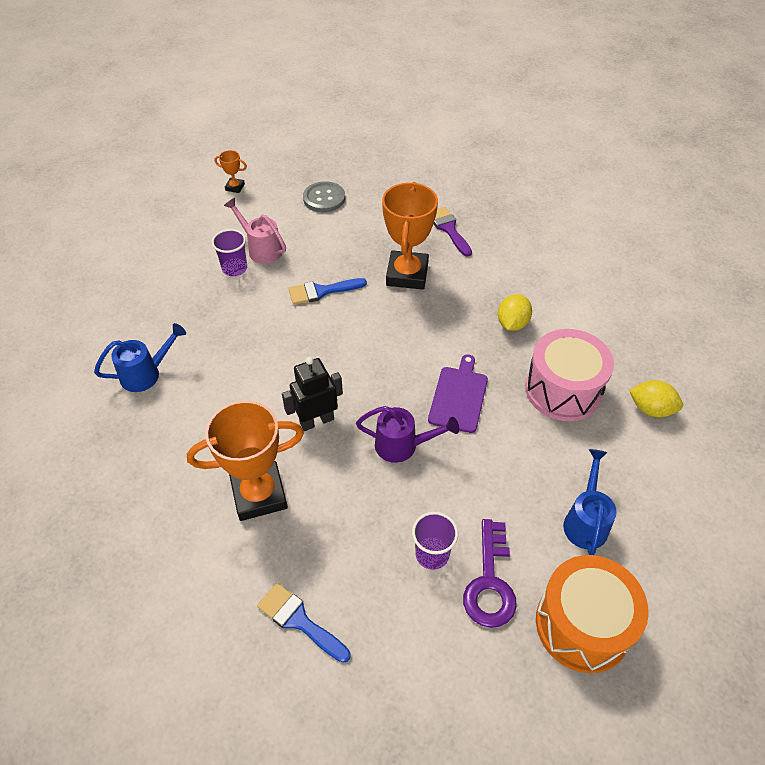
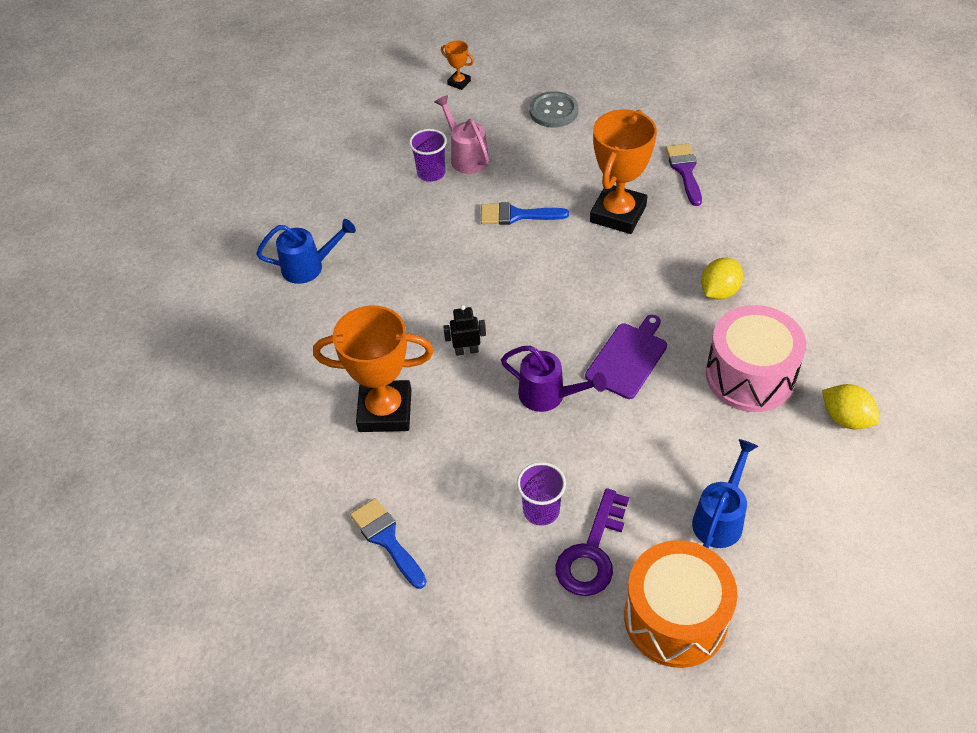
camera: 20 degrees right, 0 degrees up
(316, 421) = (466, 351): black robot -> black robot, size x0.64

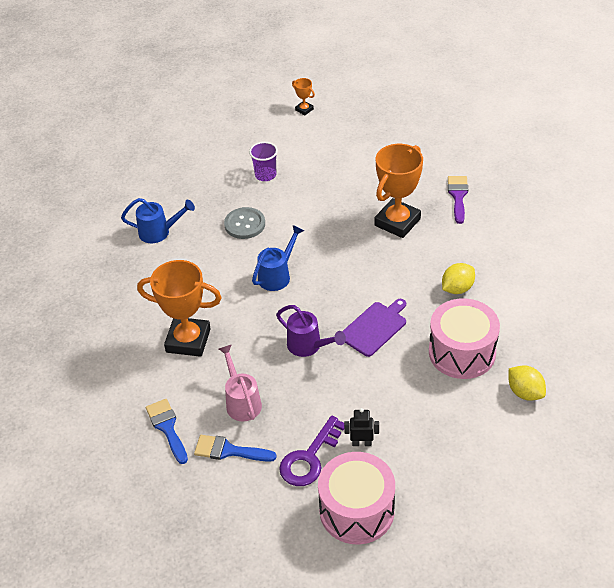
camera: 10 degrees right, 5 degrees down
(466, 157) = (295, 166): pink watering can -> pink watering can (242, 402)
(466, 351) = (257, 306): black robot -> black robot (361, 443)
(516, 215) = (320, 214): blue brush -> blue brush (229, 450)
(541, 510) = (281, 424): purple cup -> none
(553, 111) = (370, 139): grey button -> grey button (245, 224)
(675, 618) = (356, 510): orange drum -> pink drum
(720, 518) = (409, 448): blue watering can -> blue watering can (277, 275)

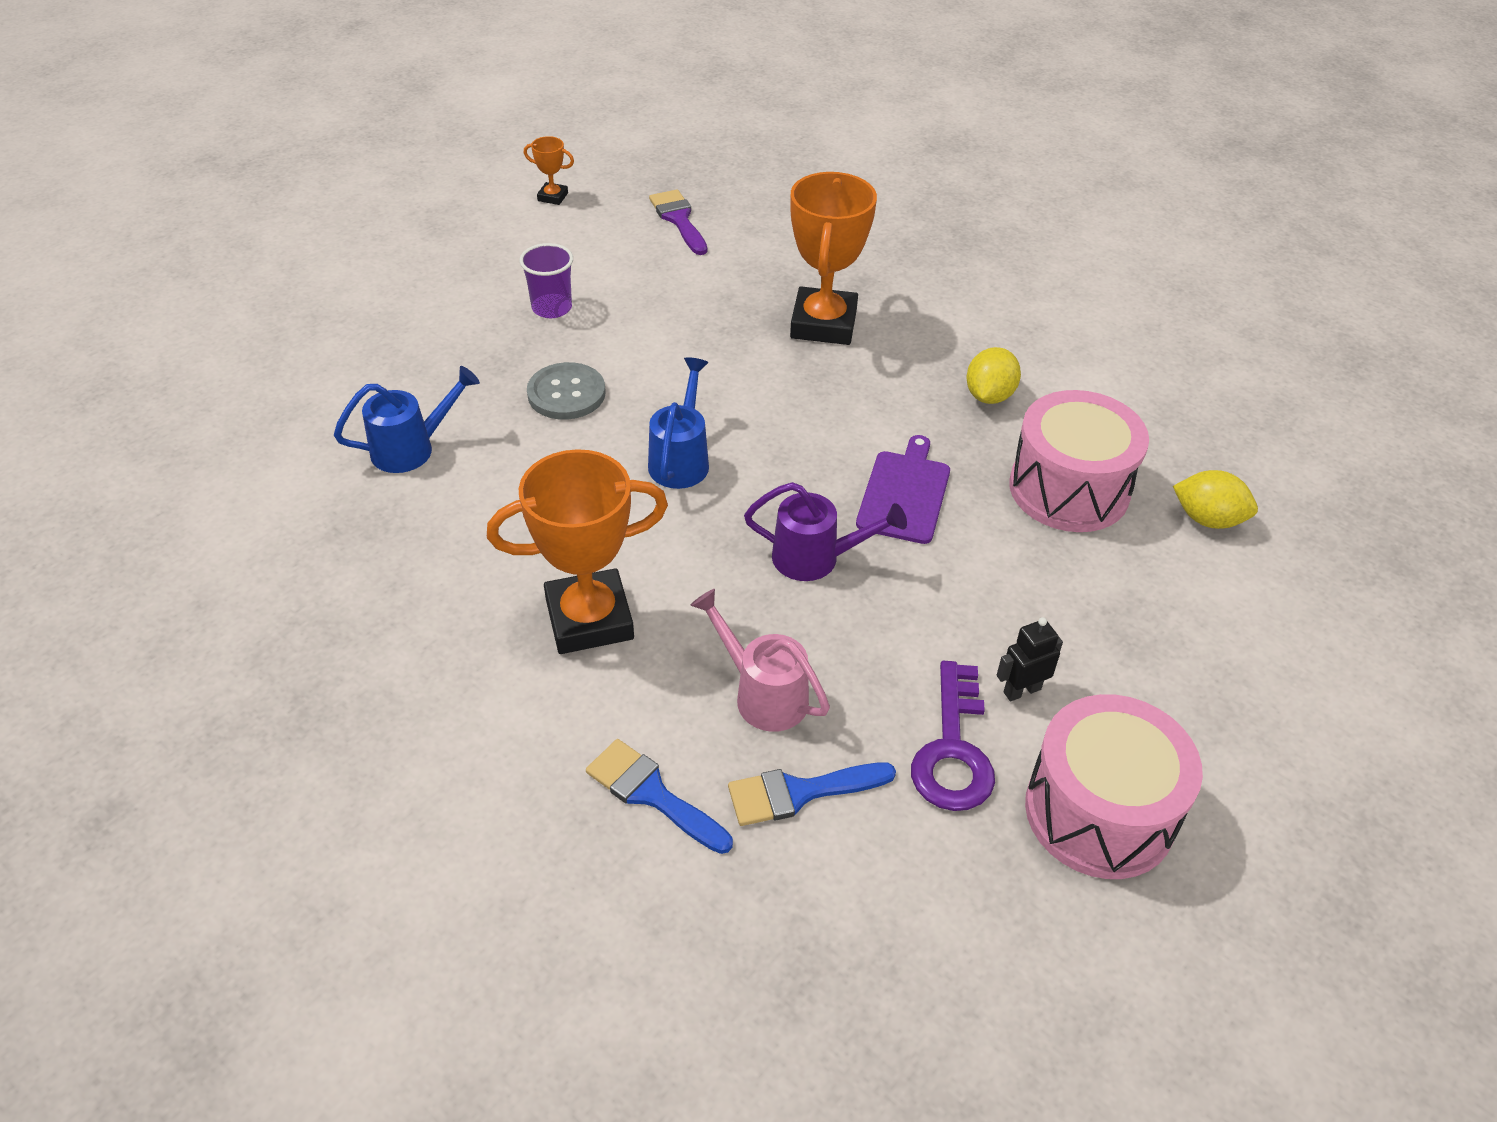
camera: 30 degrees left, 0 degrees up
(458, 196) = (889, 263): purple brush -> purple brush (679, 219)

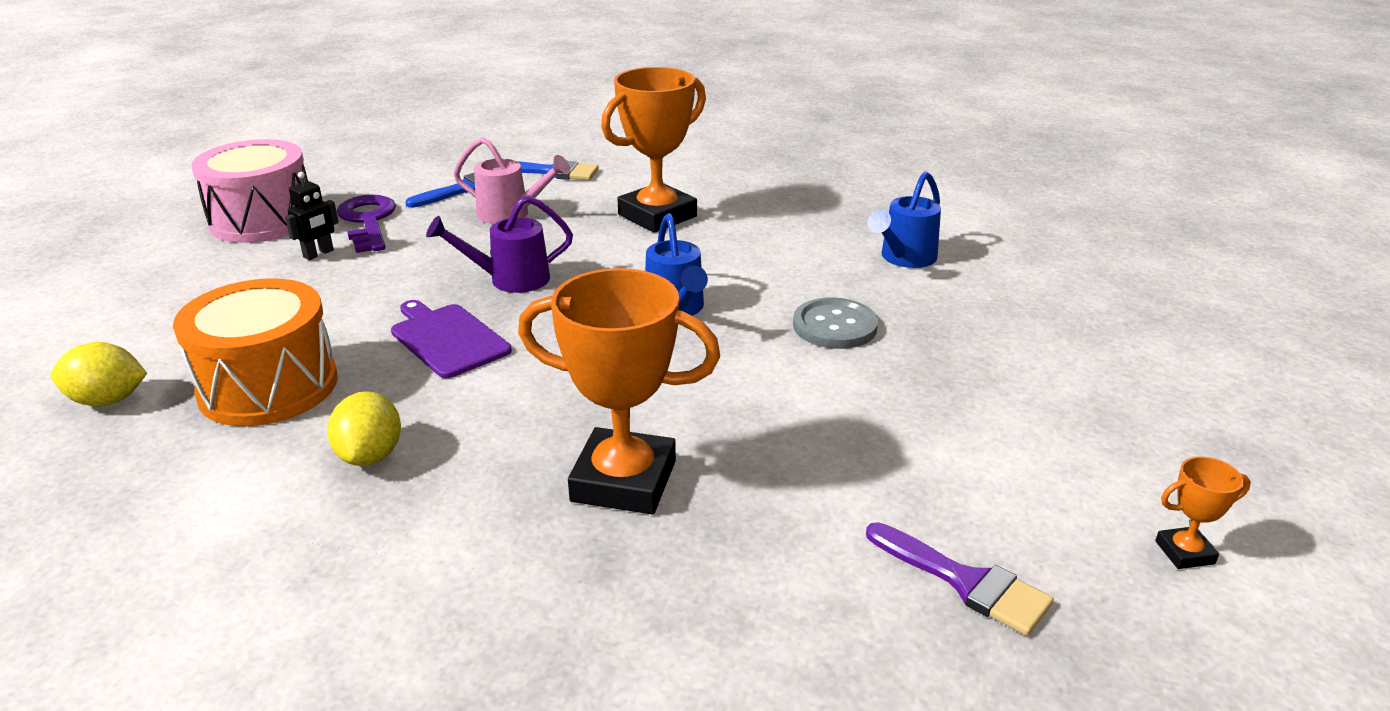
camera: 155 degrees right, 15 degrees down
(552, 308) = (956, 396): purple cup -> none
(823, 324) = (624, 481): orange trophy -> orange trophy turned 60 degrees counterclockwise
(904, 493) = (447, 339): purple cutting board -> purple cutting board turned 150 degrees clockwise
(1069, 489) = (268, 386): pink drum -> orange drum

